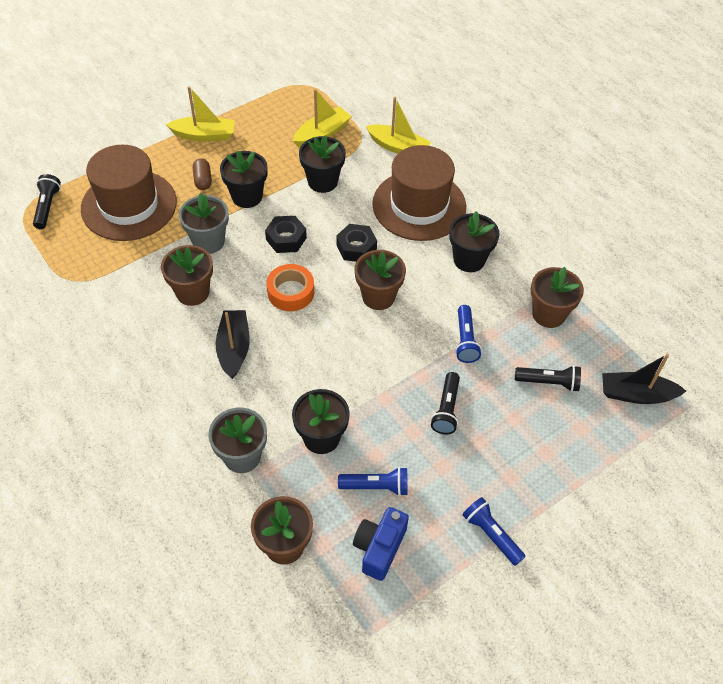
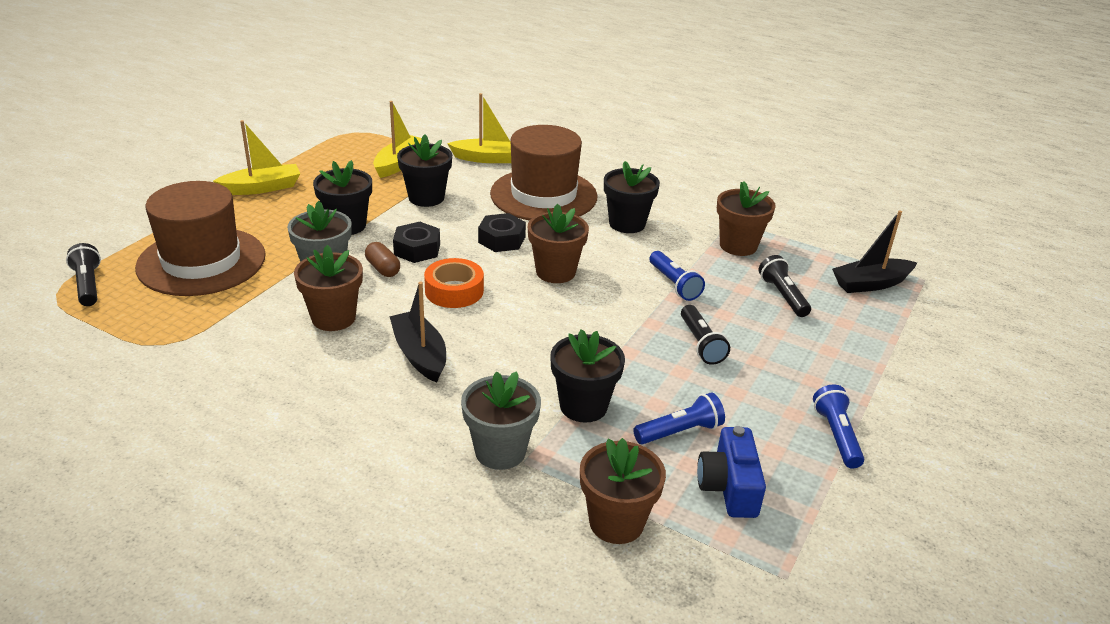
camera: 25 degrees left, 20 degrees down
(203, 180) = (284, 223): brown capsule -> brown capsule (383, 268)
(491, 535) = (836, 436): blue flashlight -> blue flashlight turned 60 degrees clockwise
(548, 382) = (783, 296): black flashlight -> black flashlight turned 90 degrees counterclockwise

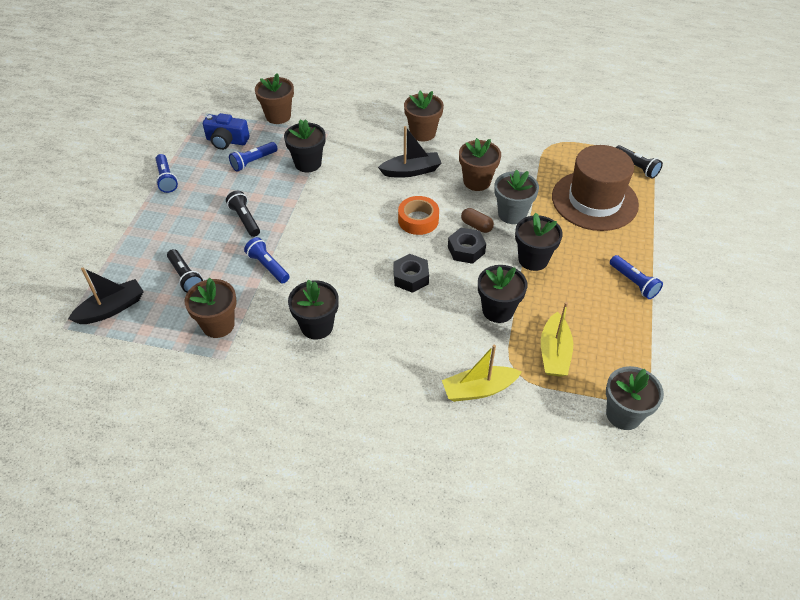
camera: 165 degrees right, 15 degrees up
(262, 188) = (633, 282): yellow boat -> blue flashlight
(420, 355) = (411, 171): black boat -> black boat turned 60 degrees counterclockwise
(500, 451) = (342, 132): grey flower pot -> grey flower pot (623, 414)
(543, 195) = (401, 345): brown hat -> none
(555, 272) = (357, 255): brown flower pot -> brown flower pot (422, 133)
(729, 487) = (227, 141): blue camera -> blue camera turned 120 degrees clockwise

